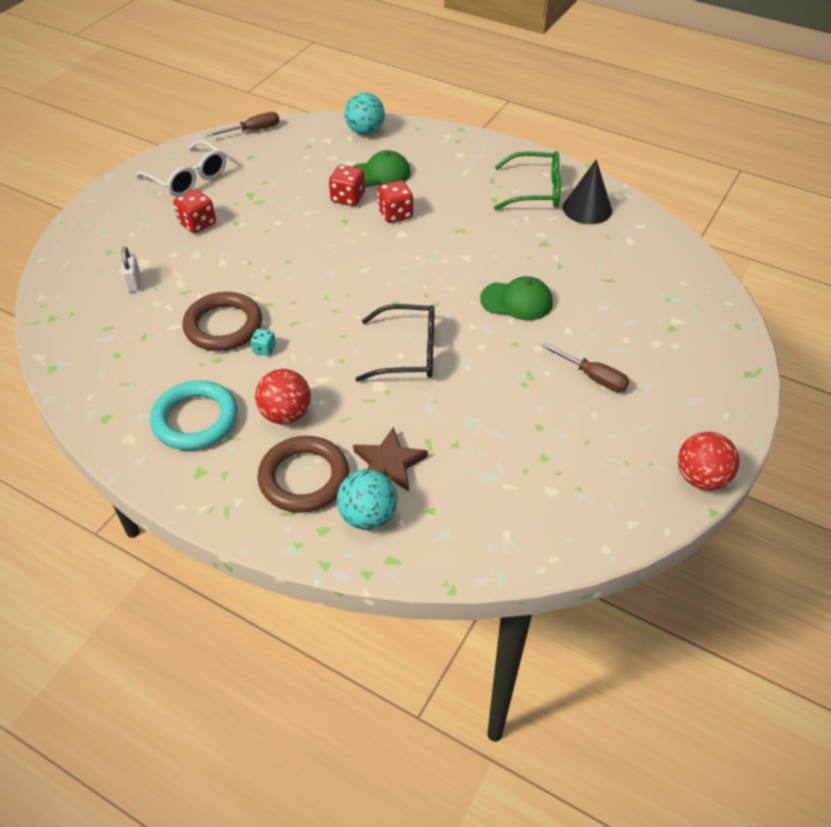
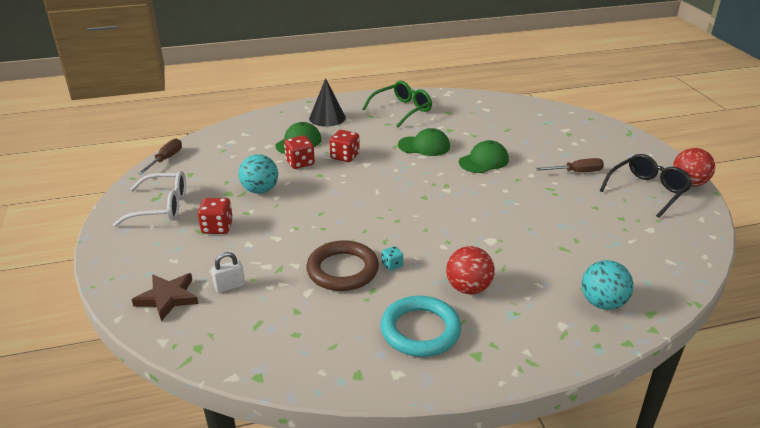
camera: 45 degrees left, 15 degrees down
(134, 283) = (230, 286): white padlock -> white padlock turned 60 degrees counterclockwise
(304, 478) = (538, 311): brown ring -> none
(365, 131) = (250, 126): turquoise ball -> turquoise ball (260, 190)
(389, 464) = (564, 271): brown star -> brown star (168, 298)
(408, 352) = (476, 215): black glasses -> black glasses (647, 190)
(487, 247) = (424, 146): none -> green cap
(587, 209) = (442, 106): black cone -> black cone (327, 118)

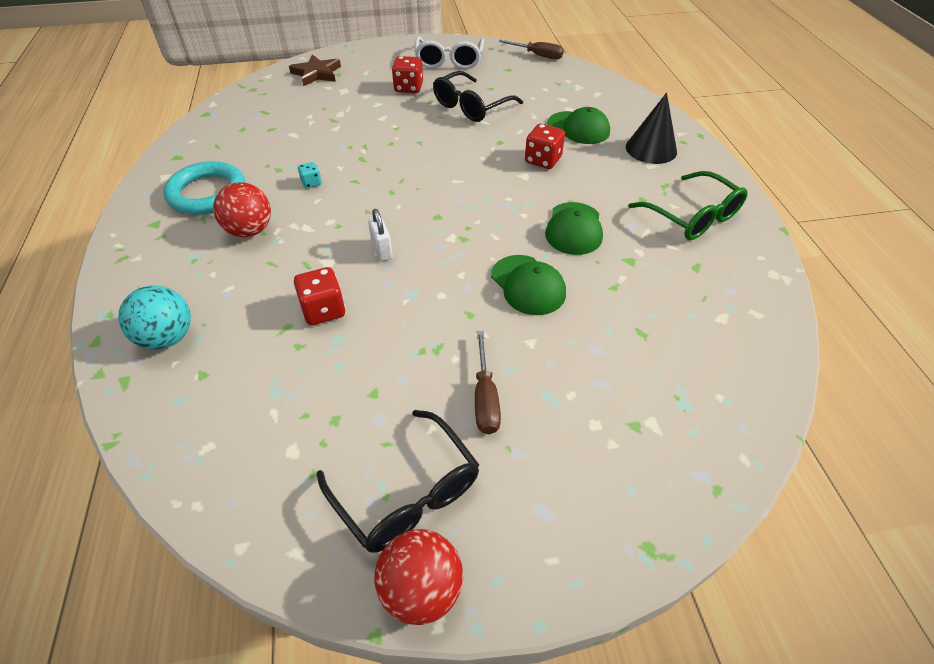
camera: 95 degrees right, 15 degrees up
(230, 286) = (319, 98): white padlock -> white padlock (382, 250)
(260, 190) = (471, 107): turquoise ball -> black glasses
(300, 163) = (528, 129): red dice -> red dice (323, 310)
(342, 270) = (316, 153): brown ring -> none

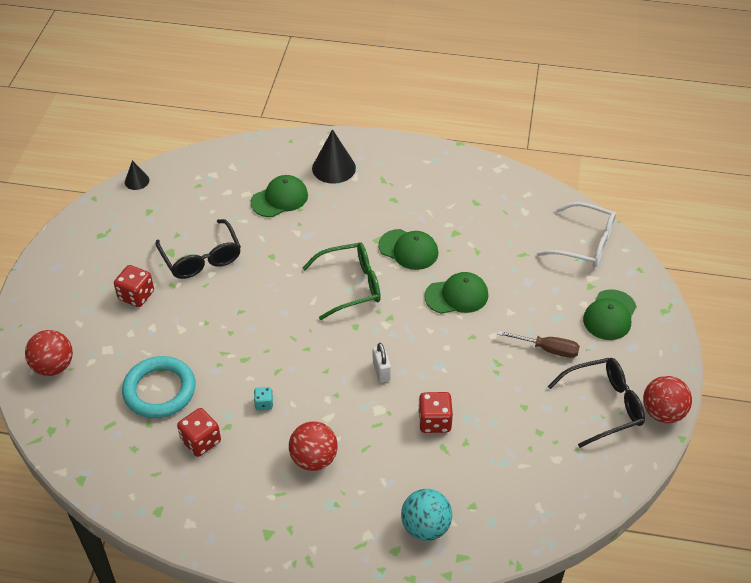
camera: 70 degrees left, 0 degrees up
(207, 193) = (238, 488): turquoise ring -> turquoise ring (159, 390)
(316, 73) = (53, 366): brown star -> red ball
(382, 250) = (381, 371): white padlock -> white padlock turned 75 degrees clockwise
(449, 61) = (101, 250): white glasses -> white glasses (585, 244)
(538, 55) = (137, 181): brown screwdriver -> black cone
(543, 160) = (314, 237): red dice -> red dice (201, 441)
(591, 464) = (610, 315): none -> green cap
(693, 217) = (425, 181): green glasses -> green glasses (351, 285)

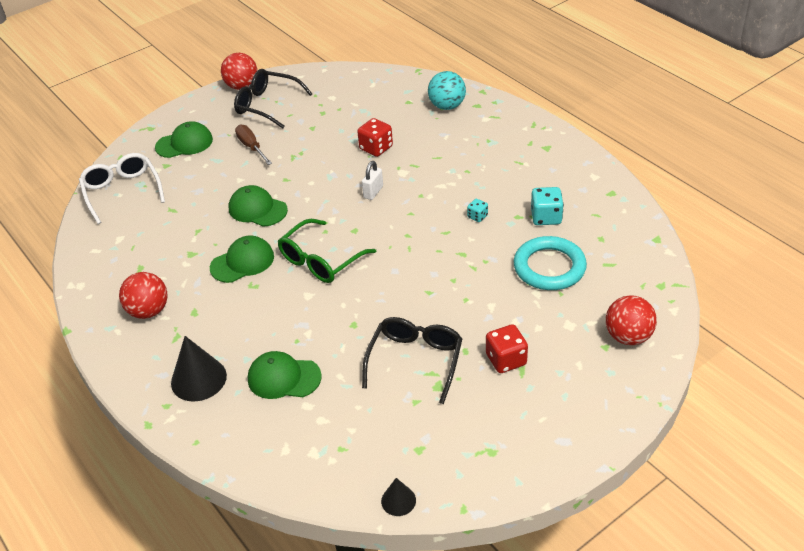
camera: 135 degrees left, 5 degrees down
(201, 441) = (546, 217): red dice -> turquoise dice
(314, 459) = (477, 168): red ball -> red ball (149, 311)
(351, 285) = (320, 261): green glasses -> green glasses turned 75 degrees counterclockwise
(408, 249) = (242, 262): green cap -> green cap turned 75 degrees clockwise

